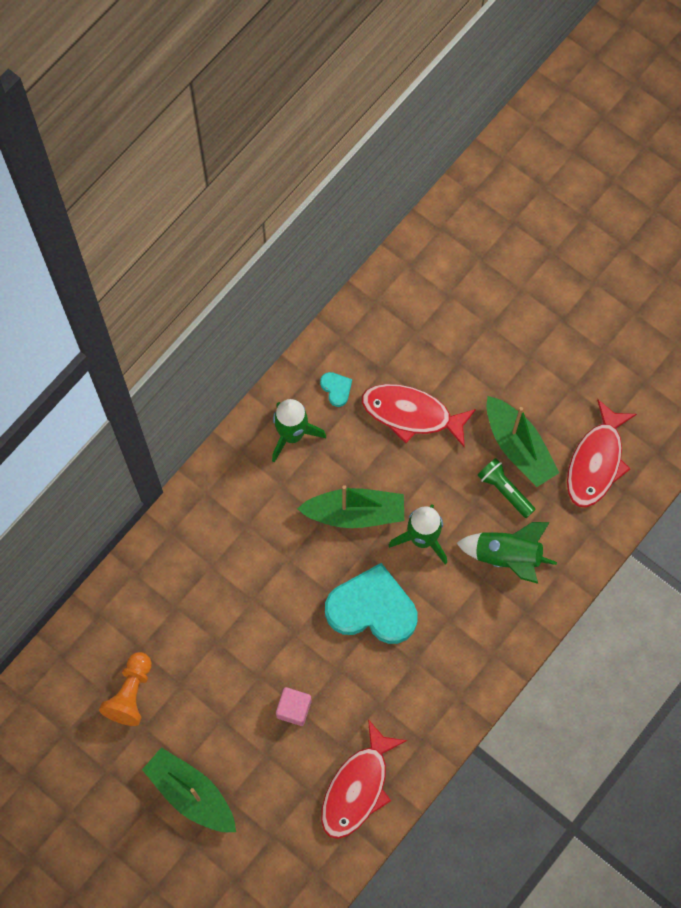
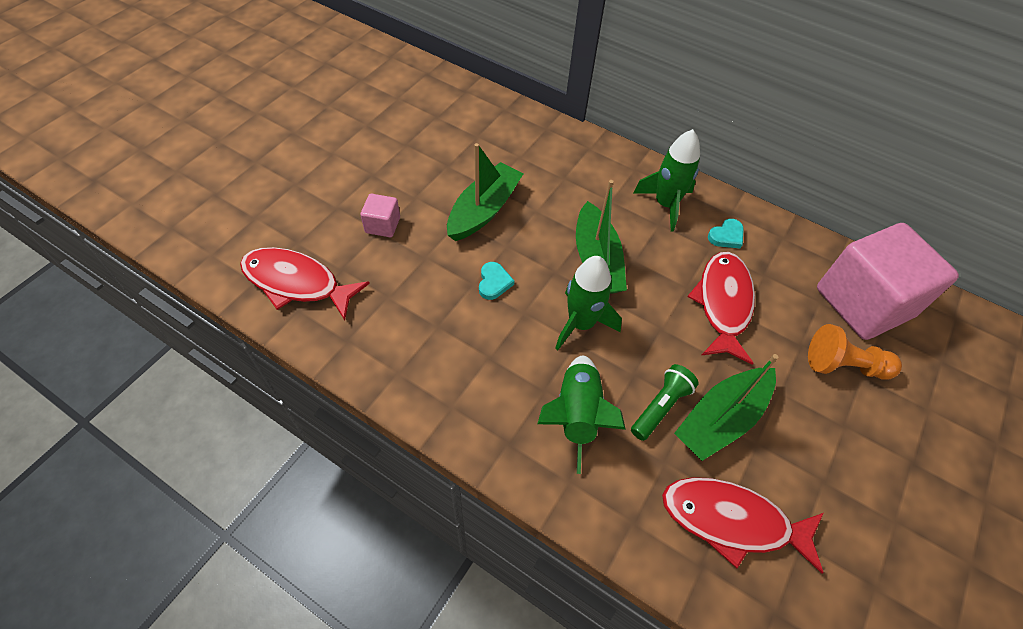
camera: 80 degrees right, 15 degrees down
(131, 693) = (396, 114): orange pawn -> orange pawn (843, 365)
(191, 794) = (302, 158): green boat -> green boat (484, 210)
(372, 608) = (494, 282): turquoise heart -> turquoise heart, size x0.41
(420, 297) = (863, 303): none -> pink cube

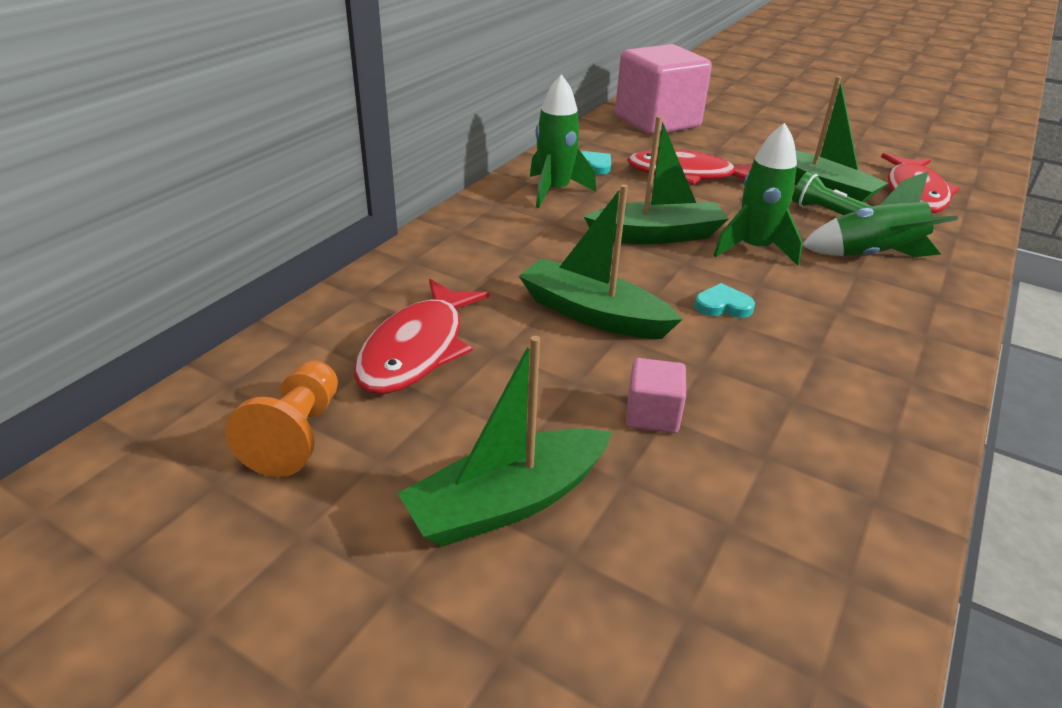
camera: 90 degrees left, 20 degrees down
(297, 283) = (822, 511): red fish -> red fish (417, 349)
(331, 165) = (507, 502): none -> green boat
(843, 365) = (730, 137): orange pawn -> orange pawn (297, 435)

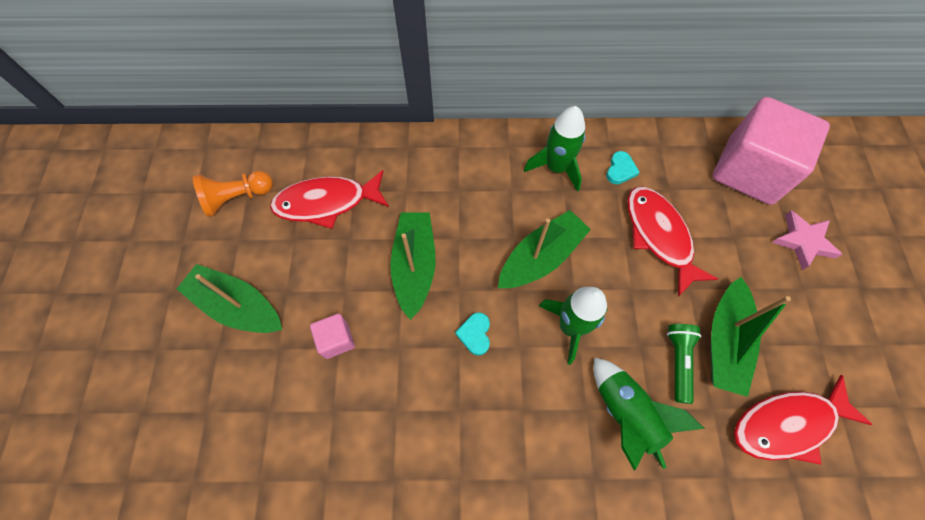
camera: 60 degrees right, 30 degrees up
(657, 235) = (541, 257): green boat -> green boat turned 90 degrees counterclockwise
(723, 306) = (475, 334): turquoise heart -> turquoise heart turned 150 degrees counterclockwise
(745, 129) = (803, 241): none -> pink star

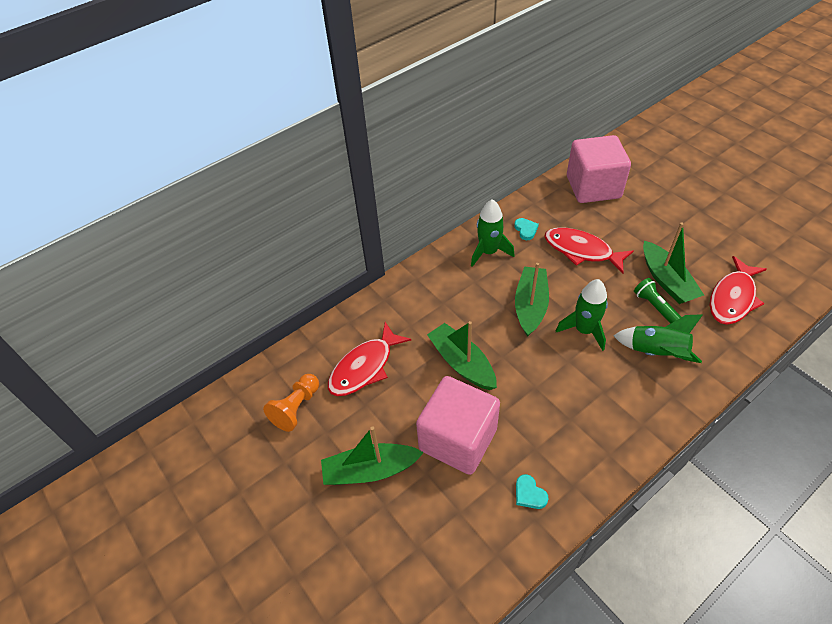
camera: 35 degrees left, 15 degrees down
(336, 340) = (458, 439): pink cube -> pink cube, size x2.37
(475, 334) = (537, 373): turquoise heart -> turquoise heart (529, 494)
(803, 241) = (653, 205): pink star -> none

